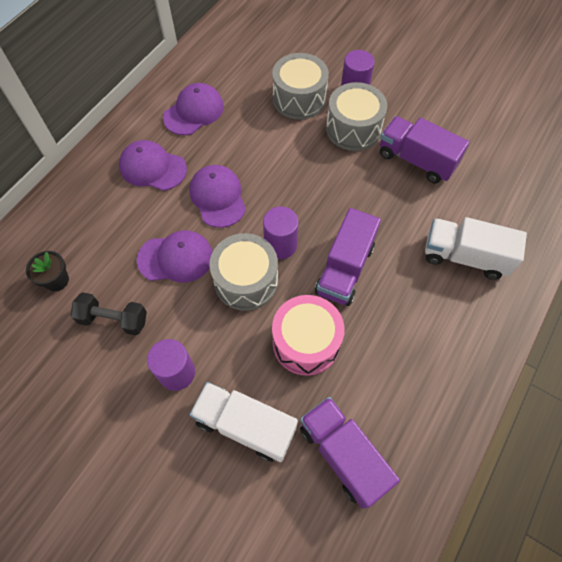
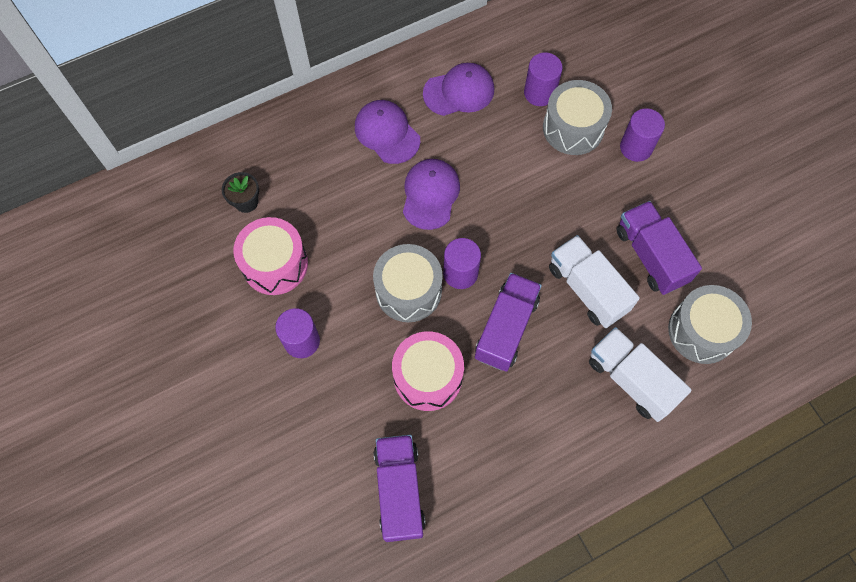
camera: 30 degrees right, 5 degrees up
(113, 319) = (275, 264): black dumbbell -> pink drum
(176, 258) = (358, 235): purple cap -> none
(245, 425) = (332, 419): white truck -> white truck (587, 289)
(258, 86) = (539, 93): none -> purple cylinder
(345, 269) = (506, 328): purple truck -> purple truck turned 150 degrees clockwise
(353, 129) = (608, 189): grey drum -> grey drum (702, 331)

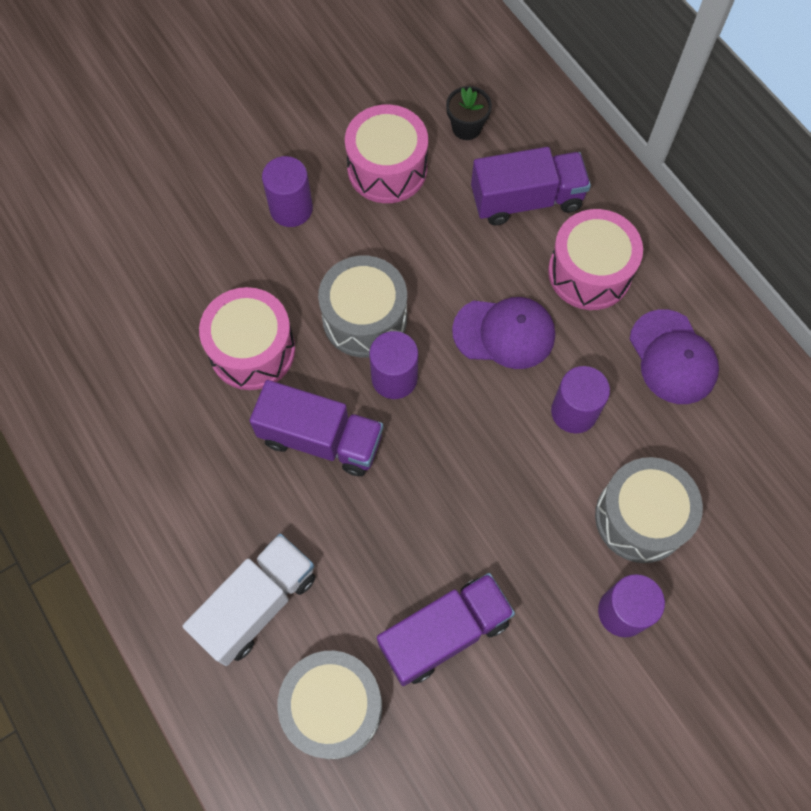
camera: 85 degrees right, 0 degrees up
(387, 133) = (589, 272): purple cap -> pink drum
(399, 491) = (113, 330): purple truck -> purple truck (526, 200)
(539, 93) = (692, 467): purple cylinder -> purple cylinder (574, 412)
(587, 289) = (385, 543): white truck -> none

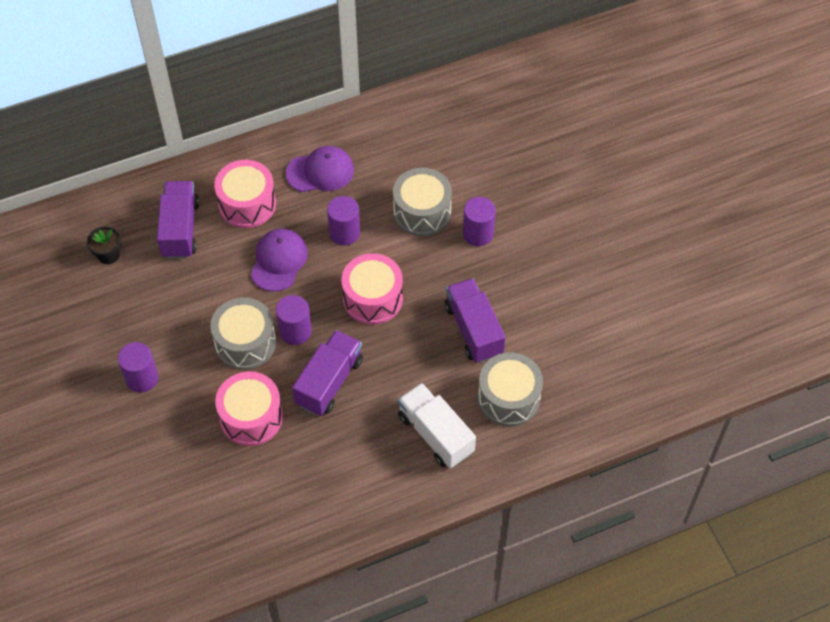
camera: 80 degrees left, 10 degrees down
(387, 168) = (127, 311): pink drum -> pink drum (373, 298)

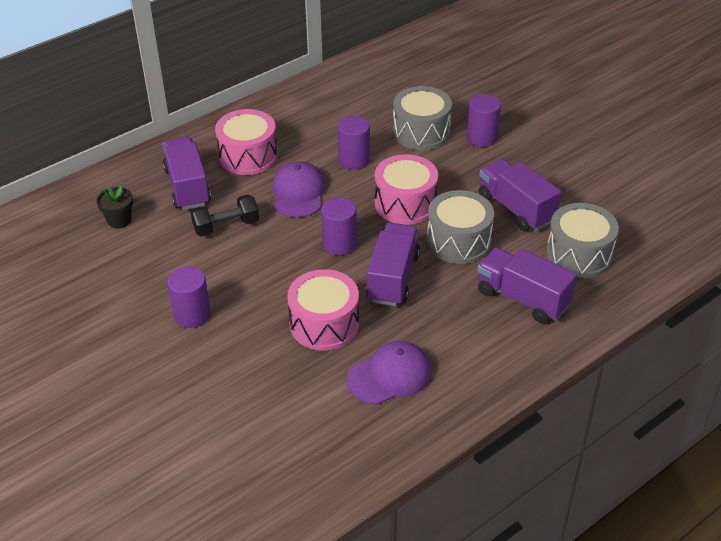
camera: 15 degrees left, 15 degrees down
(201, 285) = (226, 226): none -> black dumbbell
(245, 343) = (291, 263): grey drum -> grey drum (458, 241)
(320, 172) = (310, 120): purple cap -> purple cap (389, 375)
(435, 434) = (522, 298): white truck -> purple truck

